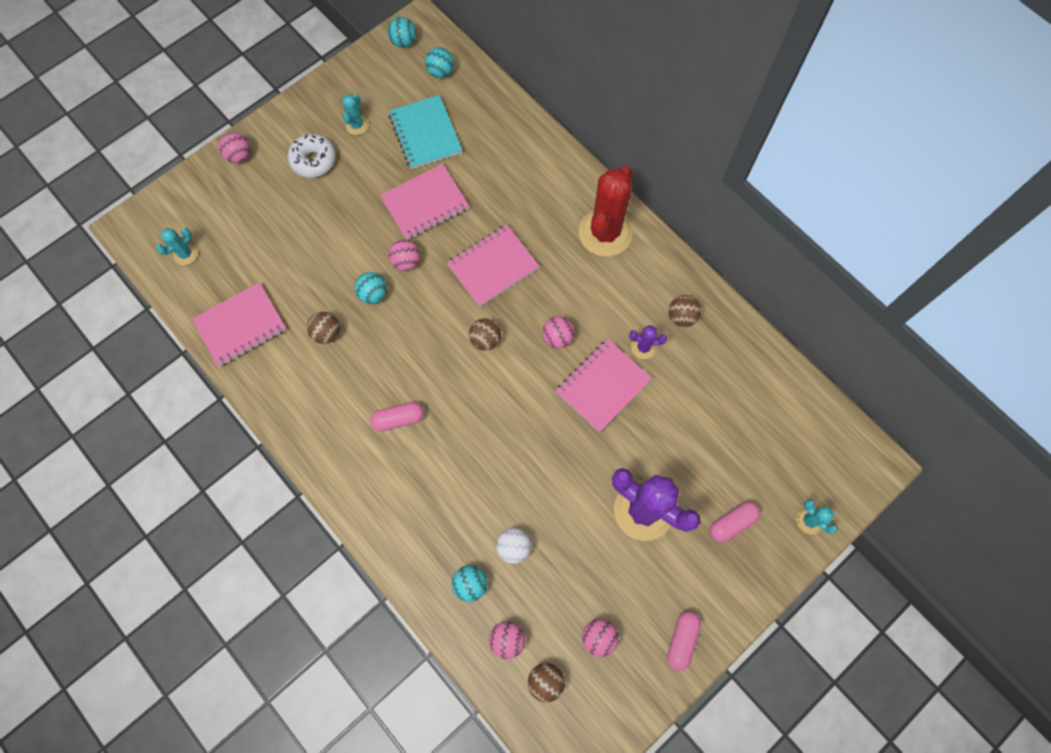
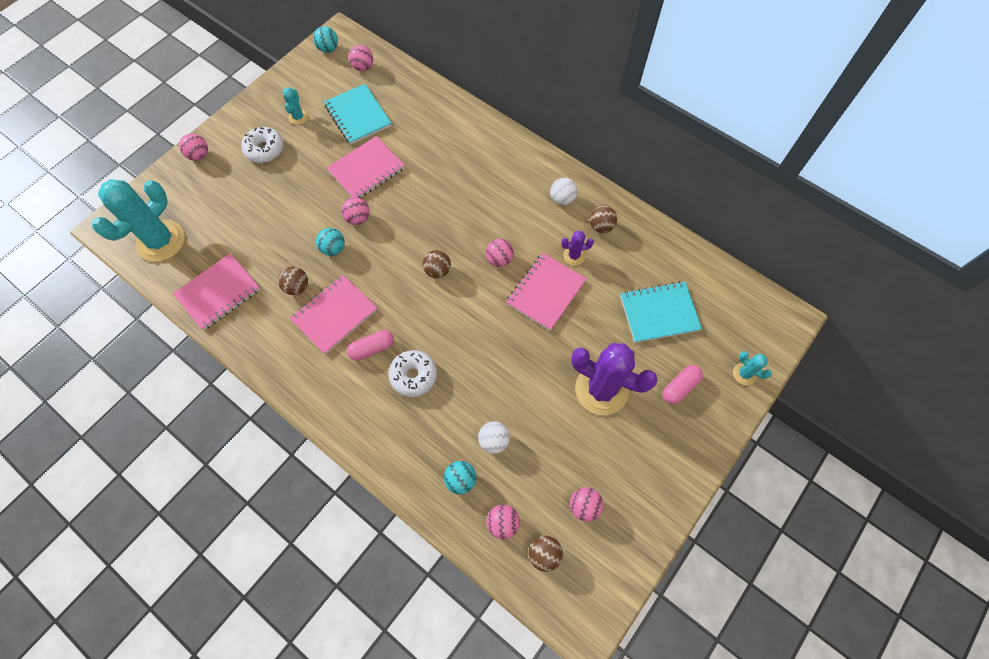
camera: 10 degrees left, 5 degrees down
(185, 254) = (161, 241): turquoise cactus -> turquoise cactus, size x2.22
(439, 458) = (413, 376): none -> white donut
(440, 72) = (363, 67): turquoise ball -> pink ball
(493, 267) = (433, 211): pink notebook -> pink notebook (334, 315)
(605, 233) = (523, 170): red cactus -> none
(643, 275) = (562, 199): none -> white ball
(682, 640) = (658, 495): pink capsule -> none
(727, 432) = (659, 313): none -> turquoise notebook

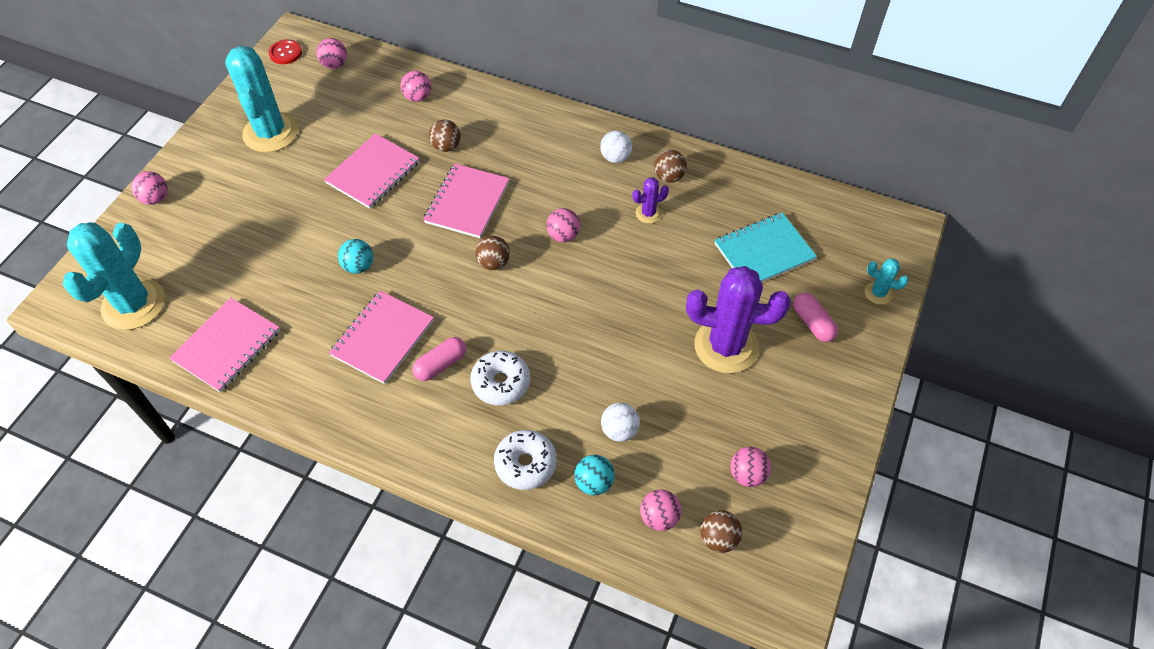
camera: 15 degrees left, 10 degrees down
(265, 149) = (239, 176): white donut -> white donut (525, 464)
(297, 287) = (326, 318): brown ball -> brown ball (446, 146)
(298, 117) = (270, 133): turquoise cactus -> turquoise cactus, size x2.22
(328, 49) = (285, 53): turquoise ball -> red button
(358, 115) = (344, 117): turquoise notebook -> none
(358, 218) = (379, 227): pink ball -> pink ball (418, 97)
(546, 292) = (628, 258): pink notebook -> pink notebook (467, 202)
(679, 387) = (812, 323): pink capsule -> pink capsule turned 60 degrees counterclockwise

